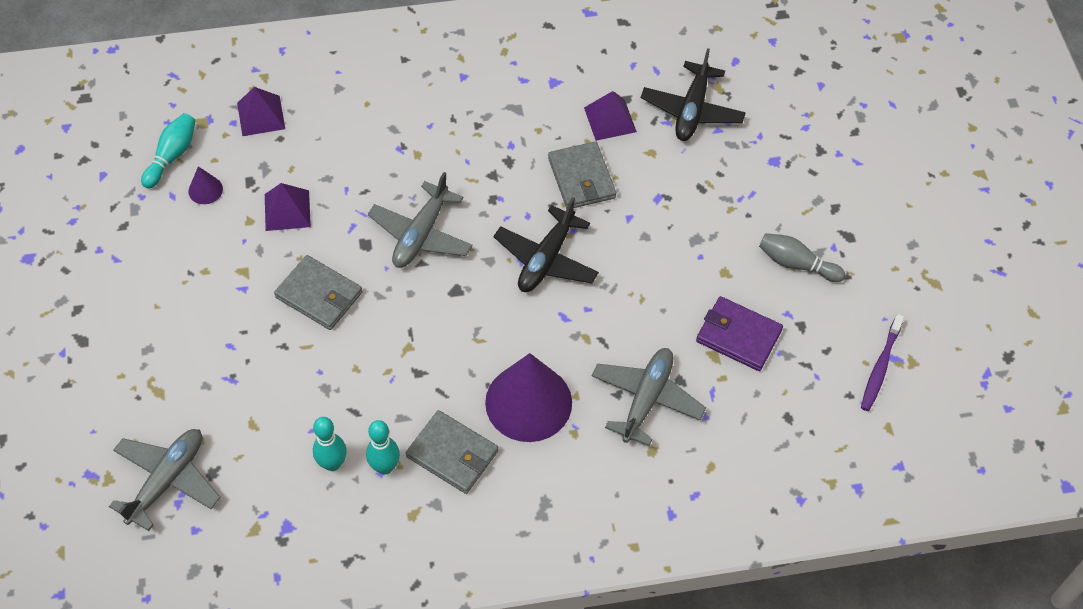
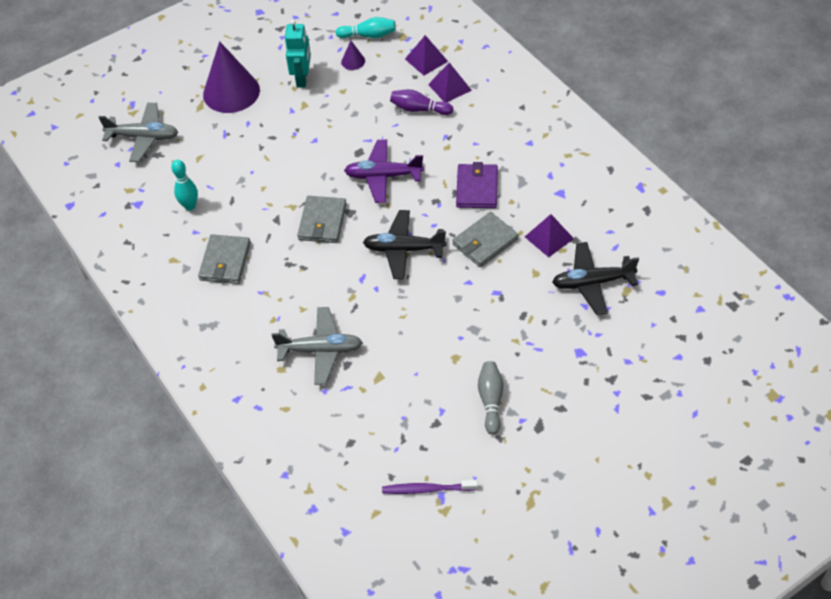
camera: 70 degrees right, 5 degrees down
(195, 255) = (302, 78): none -> turquoise robot
(287, 210) = (361, 104): purple pyramid -> purple pyramid (449, 87)
(319, 295) = (307, 147): grey wallet -> grey wallet (322, 222)
(338, 156) = (419, 109): none -> purple bowling pin
(385, 467) = (200, 232): turquoise bowling pin -> none
(421, 234) = (383, 176): grey plane -> purple plane
(528, 402) = (284, 285): purple cone -> purple cone (231, 92)
(738, 336) = (404, 386): purple wallet -> purple wallet (477, 188)

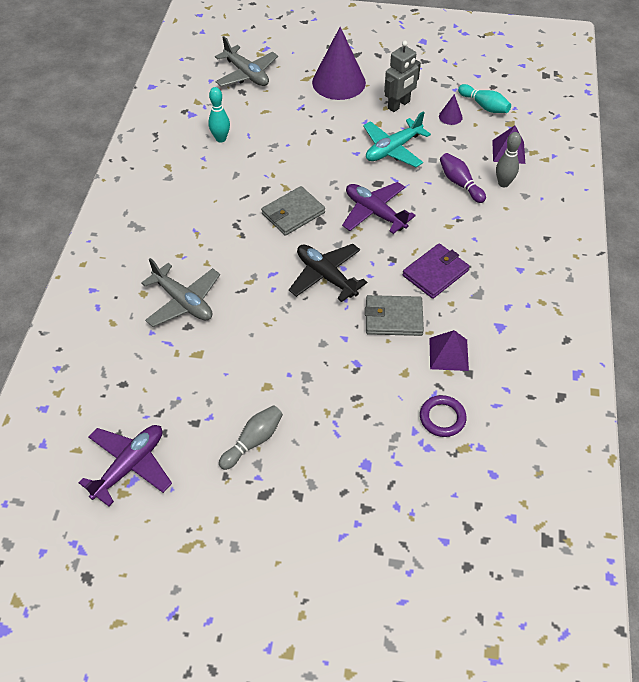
camera: 40 degrees right, 0 degrees up
(225, 261) = (197, 192): grey wallet -> none
(302, 78) = (399, 105): turquoise robot -> grey robot
(339, 117) = (393, 149): none -> turquoise plane
(427, 489) = (130, 466): purple toothbrush -> purple plane
(449, 87) = (503, 183): purple pyramid -> grey bowling pin
(592, 283) = (442, 418): black plane -> purple ring

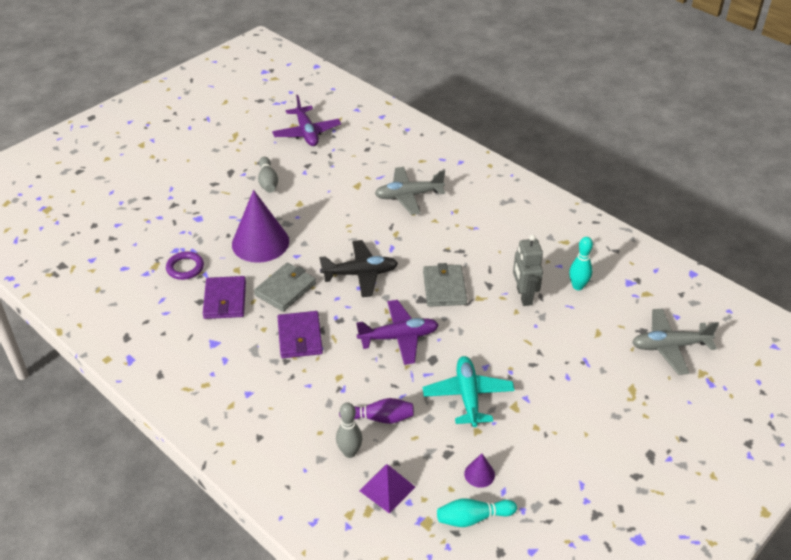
camera: 125 degrees right, 10 degrees down
(338, 82) = (607, 412): purple cone -> purple cone (260, 242)
(399, 105) = (531, 441): grey robot -> grey robot (524, 296)
(448, 354) = (225, 300): purple pyramid -> purple wallet

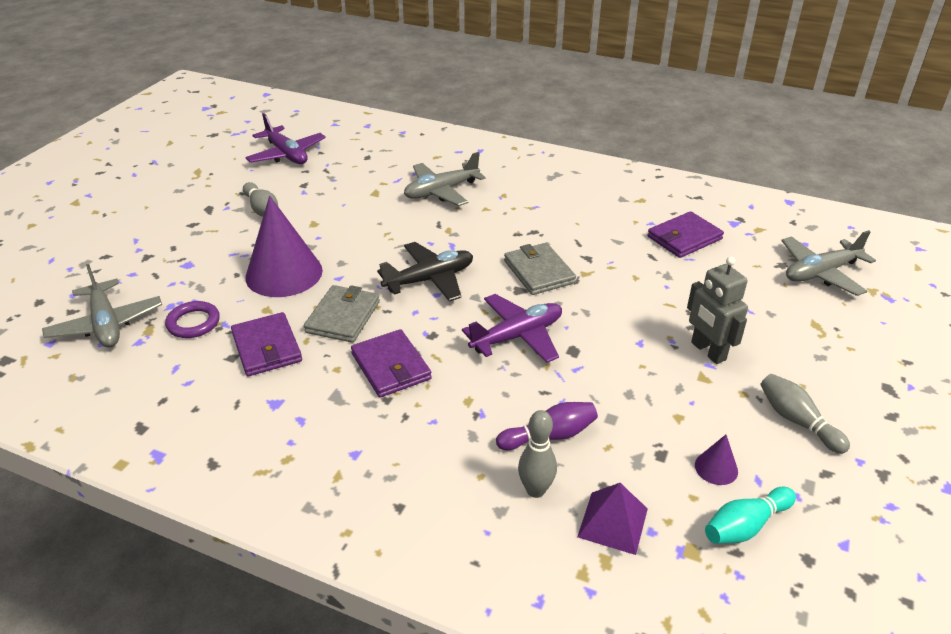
camera: 20 degrees left, 5 degrees down
(130, 254) = (106, 324): none -> grey plane
(468, 396) = (641, 380): turquoise plane -> none
(524, 296) = (633, 260): grey robot -> grey robot (708, 351)
(561, 458) = (797, 421): none -> grey bowling pin
(578, 286) = (684, 238): turquoise bowling pin -> purple wallet

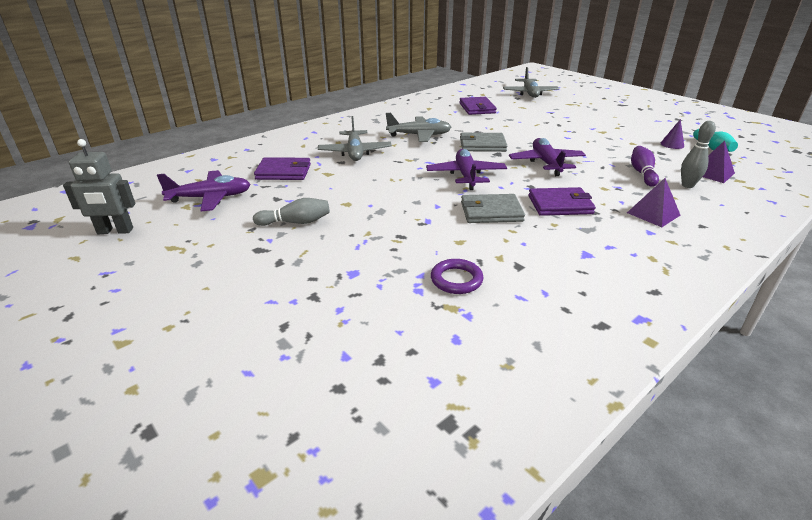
camera: 65 degrees left, 5 degrees down
(106, 324) = (424, 334): grey plane -> grey plane (419, 135)
(267, 347) = (514, 248): purple wallet -> purple wallet (284, 172)
(284, 273) = (412, 226): purple cone -> none
(343, 317) = (491, 212): grey wallet -> grey wallet turned 45 degrees counterclockwise
(410, 454) = (653, 214): none -> purple pyramid
(430, 279) = (466, 175): black plane -> purple plane
(708, 351) = (581, 126): grey robot -> grey robot (115, 231)
(797, 421) = (640, 123): grey bowling pin -> none

